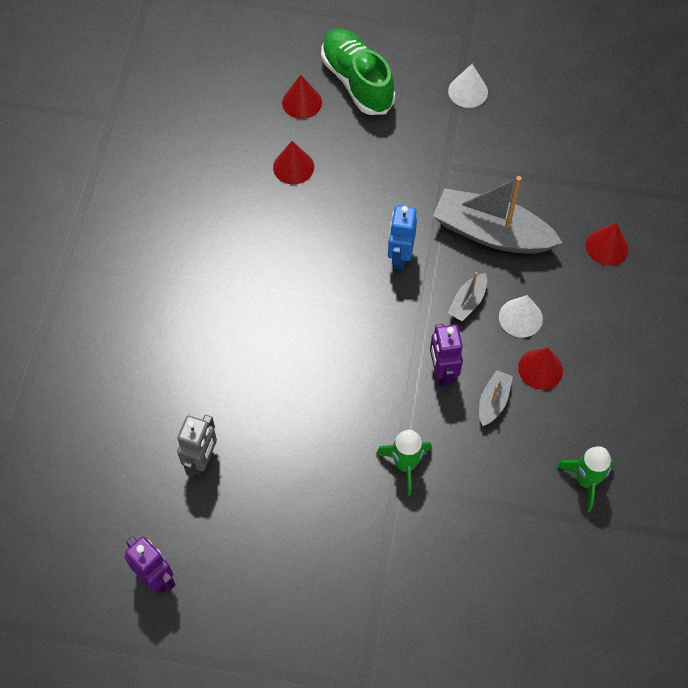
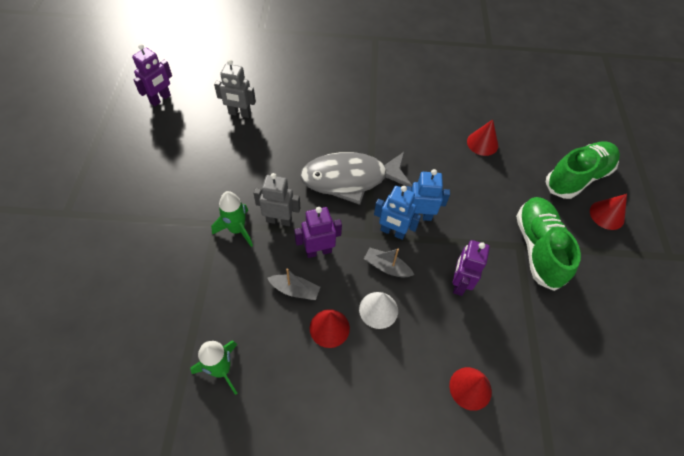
camera: 80 degrees right, 5 degrees down
(302, 102) = (542, 144): red cone -> red cone (607, 215)
(337, 326) = (350, 179): none -> grey fish
(395, 414) = (279, 220): none -> grey robot
(421, 289) = (392, 232): none -> blue robot
(451, 147) = (538, 248): none -> green shoe
(468, 91) = (602, 258): white cone -> none
(491, 233) = (459, 283): grey boat -> purple robot

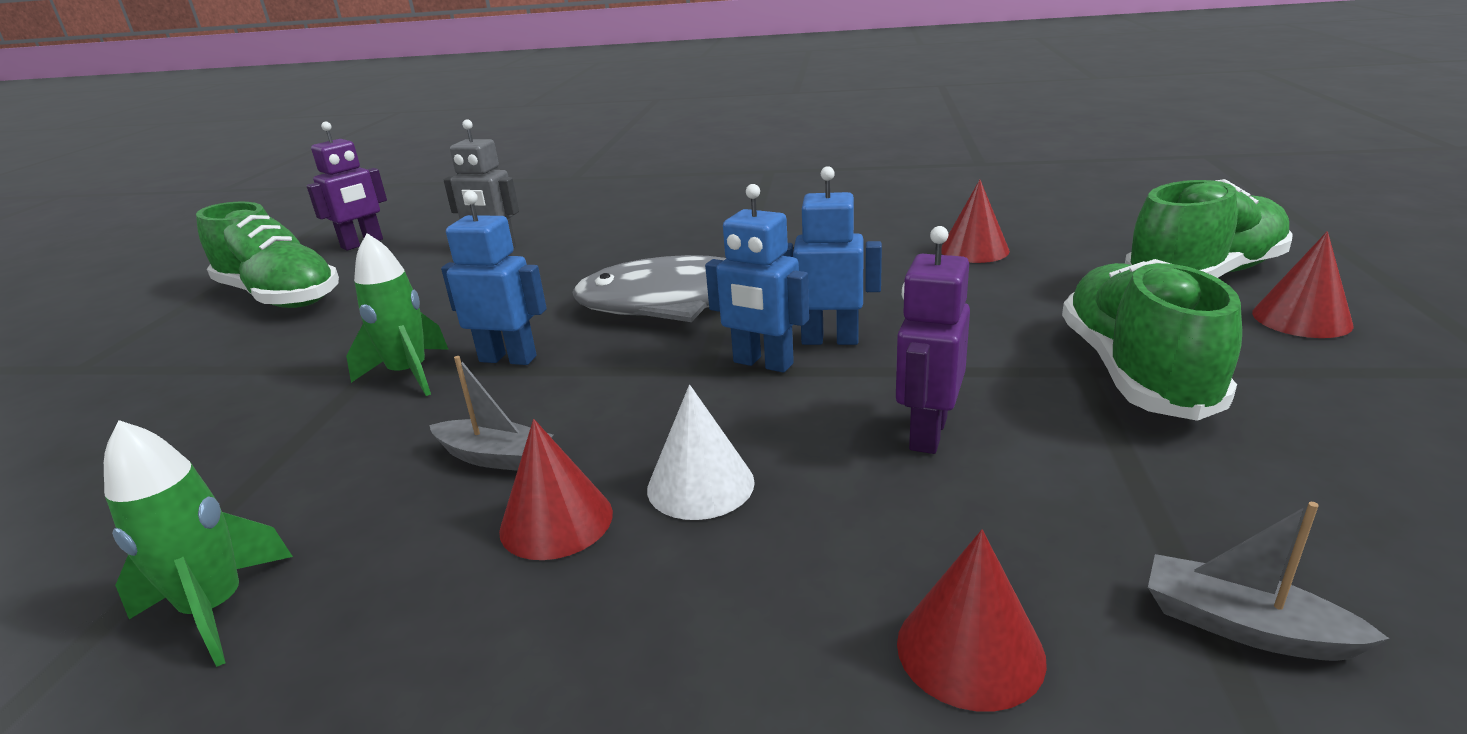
camera: 10 degrees right, 30 degrees down
(139, 154) = (280, 297): none -> green shoe
(279, 220) = (508, 358): grey robot -> blue robot
(318, 251) = (578, 396): purple robot -> none
(386, 267) = (738, 414): grey boat -> grey boat (1243, 626)

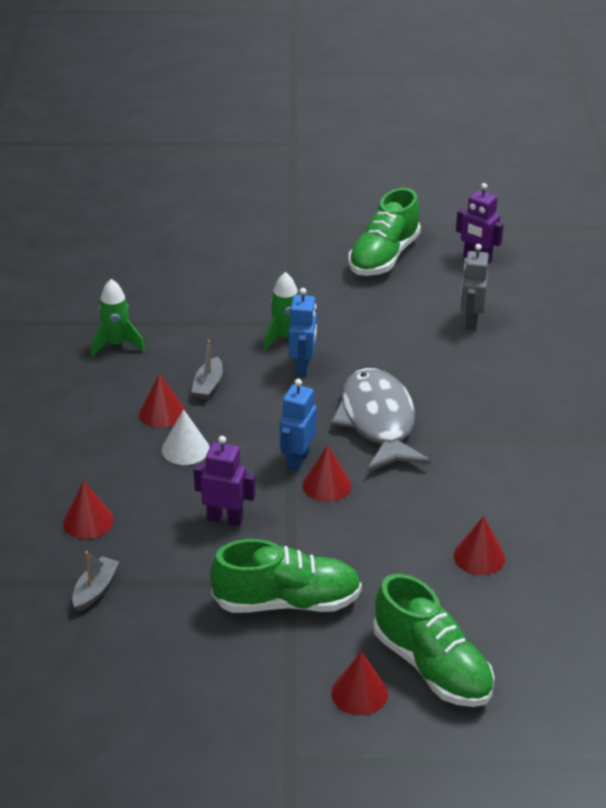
camera: 80 degrees right, 10 degrees up
(830, 340) = (326, 485): blue robot -> red cone

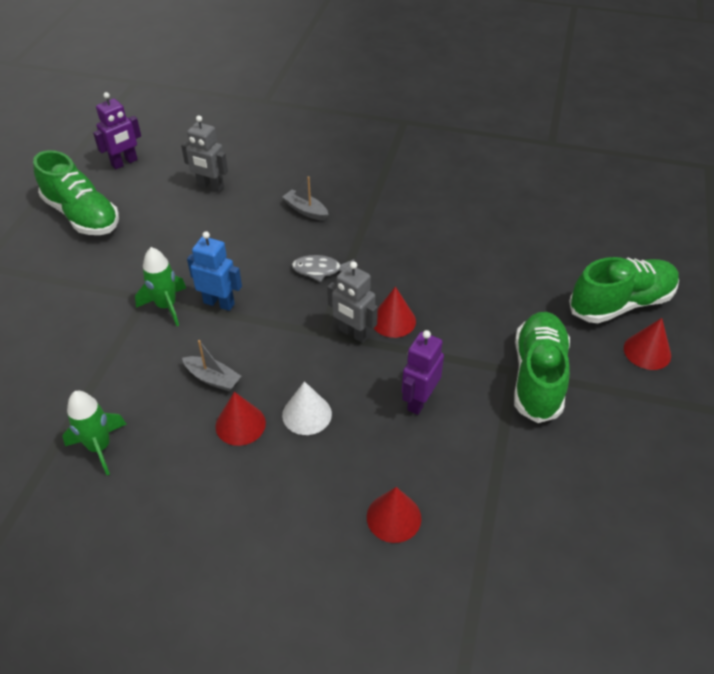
camera: 75 degrees left, 10 degrees up
(95, 590) = (499, 525): grey boat -> grey boat (306, 210)
(297, 460) = (353, 333): blue robot -> grey robot
(378, 422) = (320, 270): grey fish -> grey fish, size x0.46
(479, 556) = (503, 250): red cone -> none

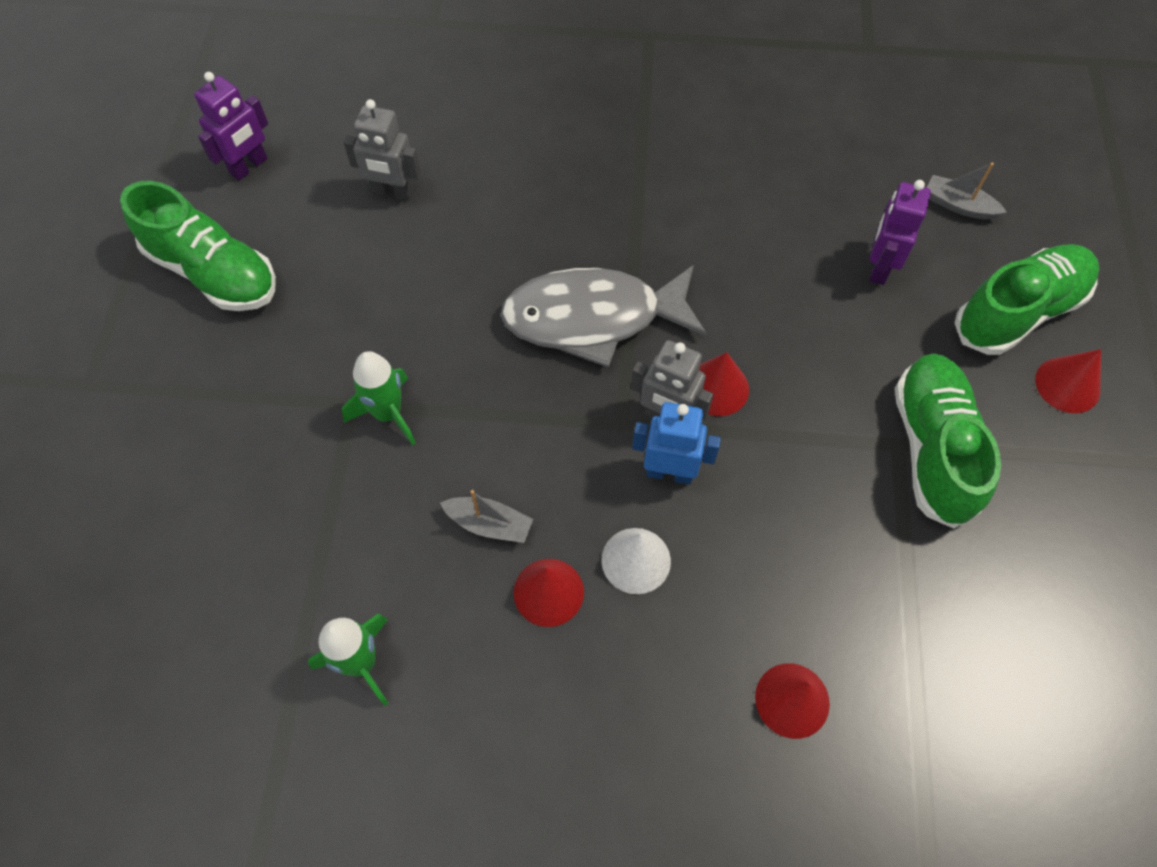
camera: 10 degrees left, 15 degrees up
(219, 303) = (463, 396): blue robot -> blue robot (669, 472)
(306, 210) = (545, 216): grey boat -> grey boat (958, 205)
(320, 270) = (593, 318): grey fish -> grey fish, size x2.19
(419, 401) = (783, 513): purple robot -> purple robot (879, 267)

